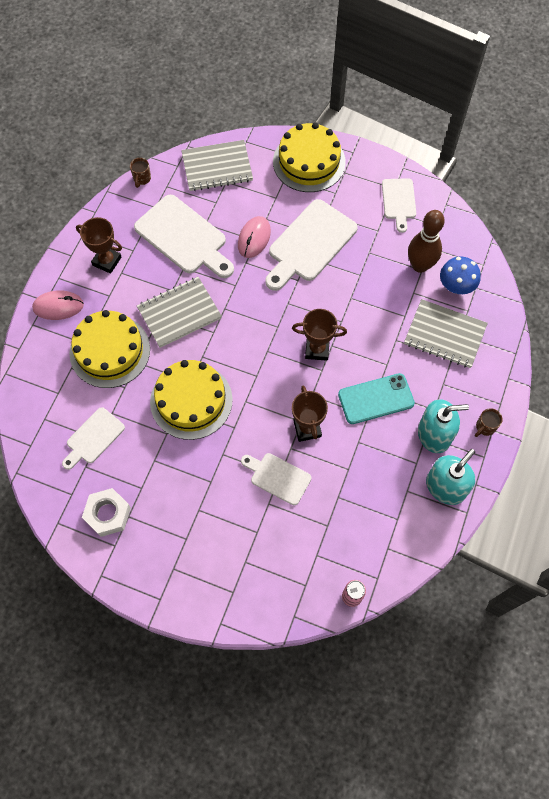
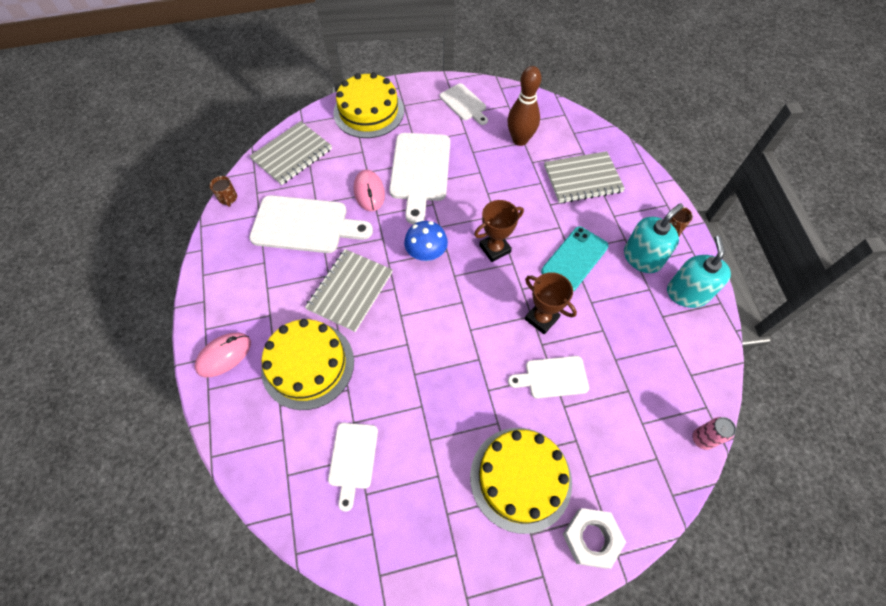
camera: 35 degrees left, 5 degrees down
(107, 261) = (245, 286): brown trophy -> none
(108, 514) = (425, 526): white nut -> white nut (591, 538)
(191, 400) = (421, 360): yellow cake -> yellow cake (520, 478)
(456, 286) = (559, 140): blue mushroom -> blue mushroom (426, 253)

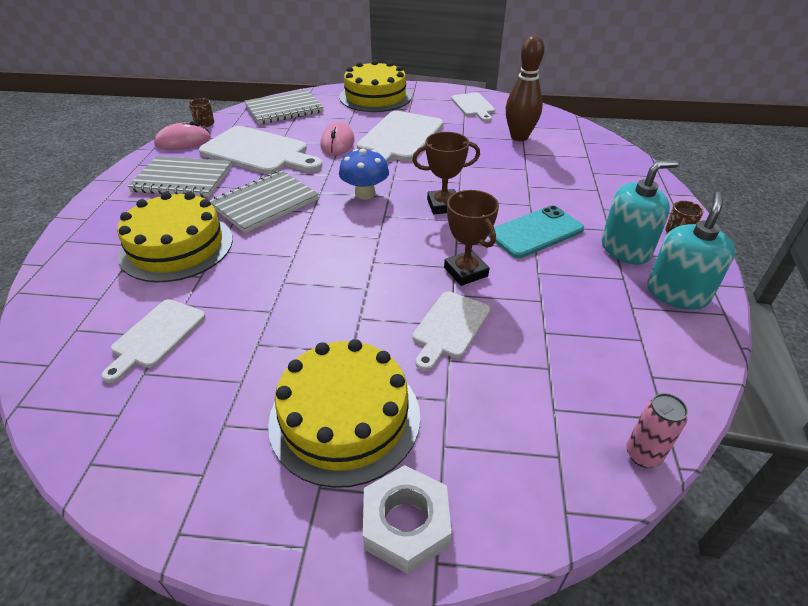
camera: 20 degrees right, 20 degrees down
(224, 355) = (104, 220): pink mouse -> pink mouse (183, 141)
(552, 377) = (449, 327): white cutting board -> white cutting board turned 75 degrees counterclockwise
(582, 179) = (577, 175): grey notebook -> grey notebook (183, 179)

